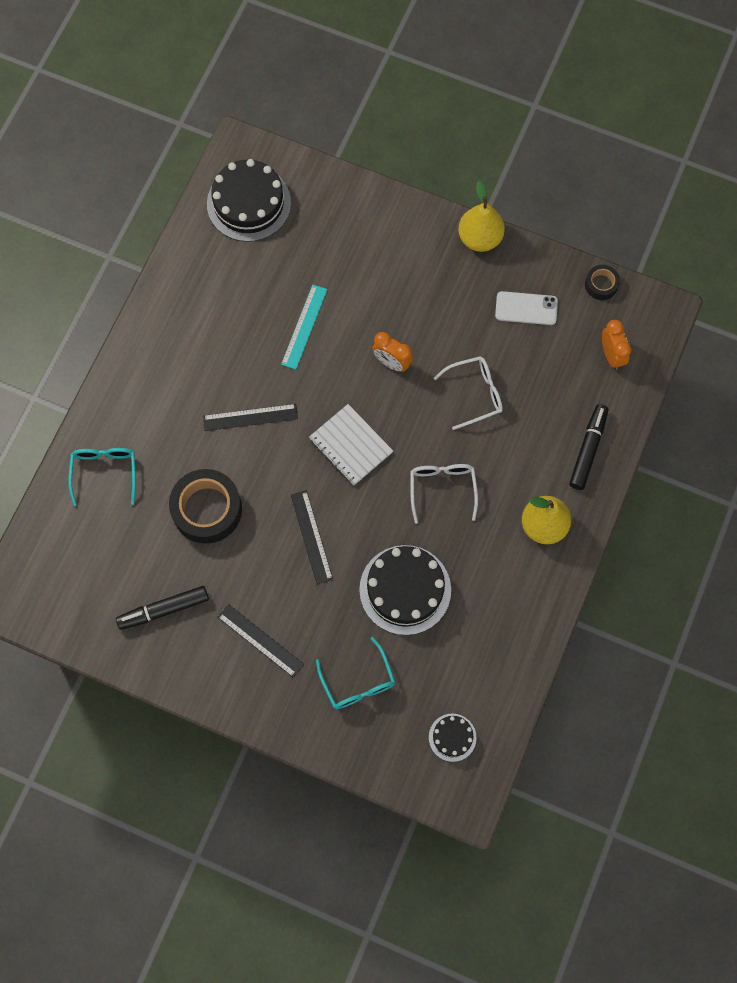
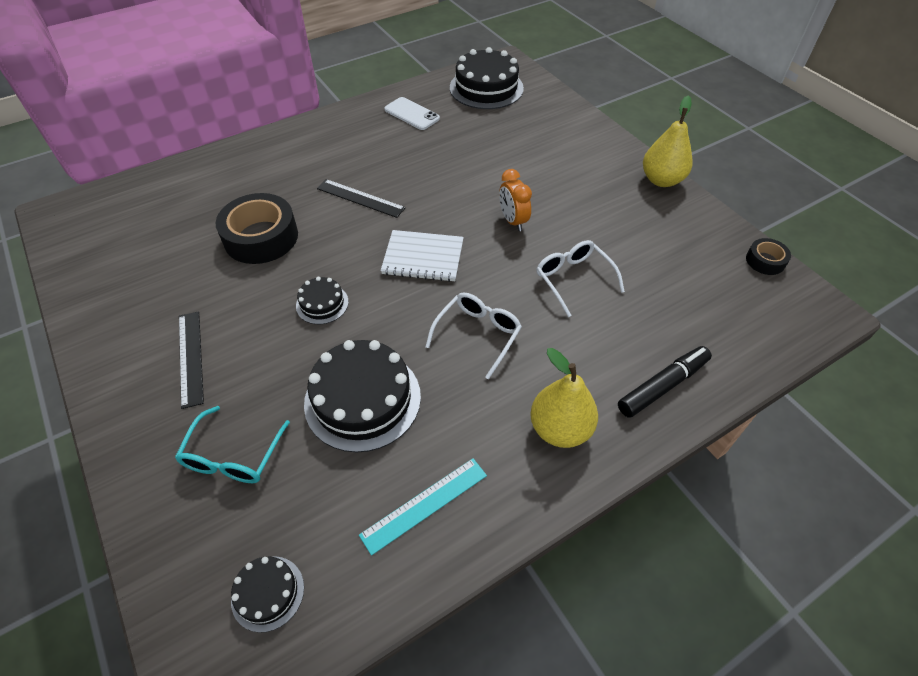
camera: 35 degrees right, 20 degrees down
(105, 472) = (218, 176): turquoise glasses -> none
(163, 609) = (147, 285): black marker -> none
(304, 326) = (460, 166): turquoise ruler -> turquoise ruler (424, 504)
(311, 536) = (322, 304): black ruler -> black cake
(350, 445) = (423, 257): white notebook -> white notebook turned 75 degrees counterclockwise
(475, 393) = (573, 279): white glasses -> white glasses turned 135 degrees counterclockwise
(526, 308) = (672, 243): white phone -> white phone (412, 114)
(611, 355) = (743, 319): orange clock -> none

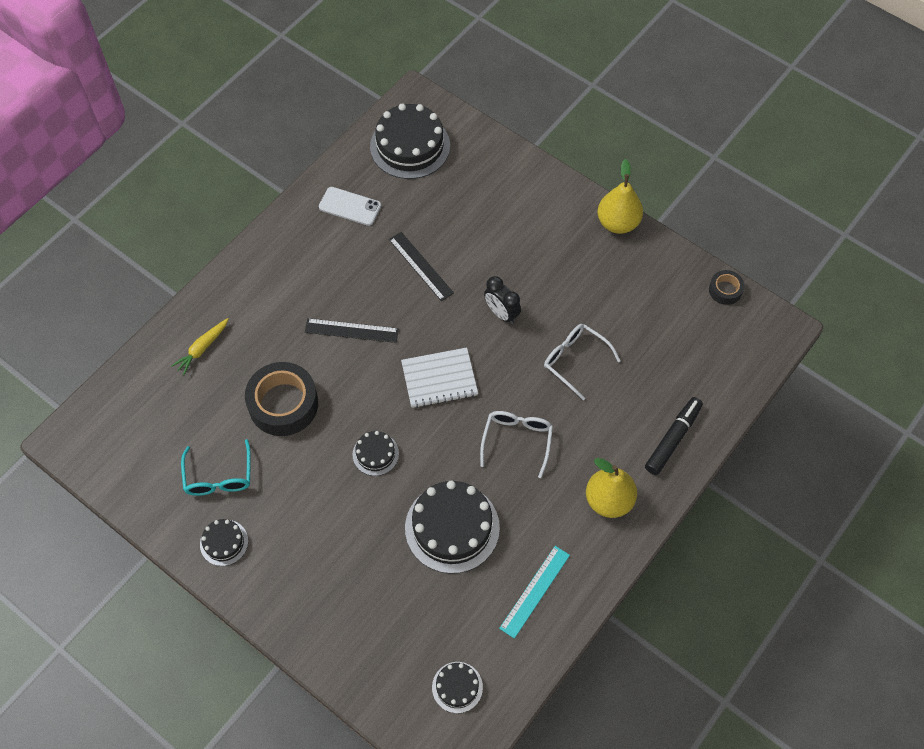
camera: 20 degrees left, 10 degrees up
(121, 338) = (224, 542): none -> black cake
(190, 357) = (294, 540): black ruler -> black ruler (420, 266)
(220, 178) = (202, 349): none -> yellow carrot
(233, 456) = (378, 606): turquoise glasses -> turquoise glasses (219, 477)
(513, 221) = (501, 313): orange clock -> black clock

